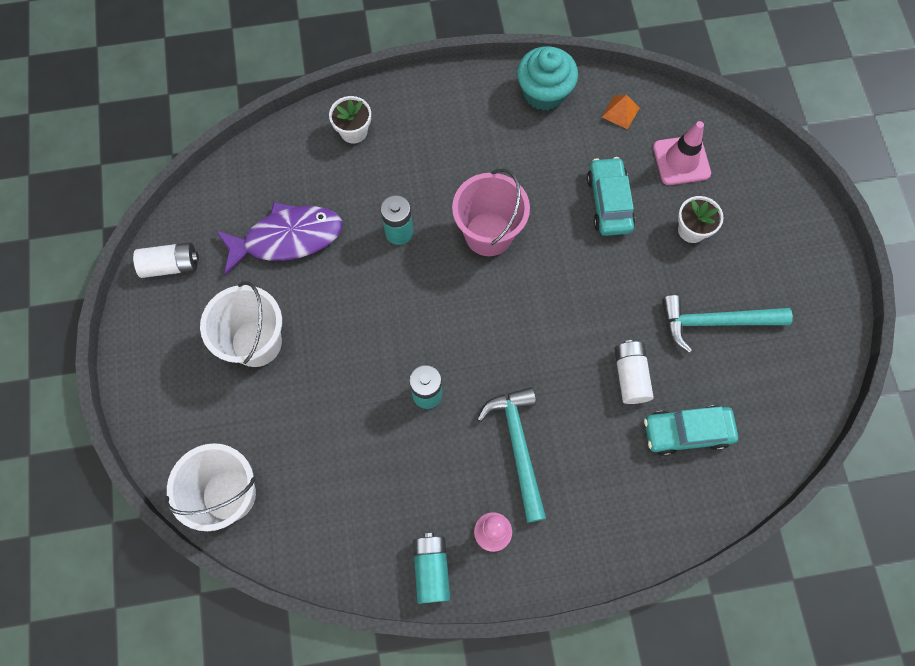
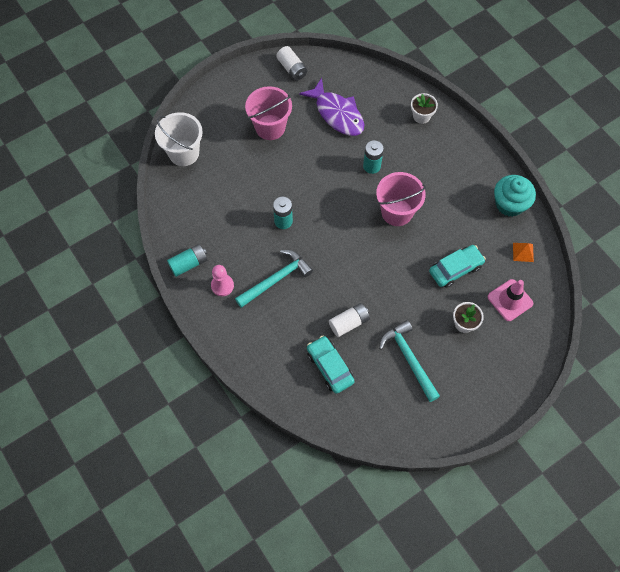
camera: 65 degrees right, 5 degrees down
(256, 342) = (270, 127): white bucket -> pink bucket

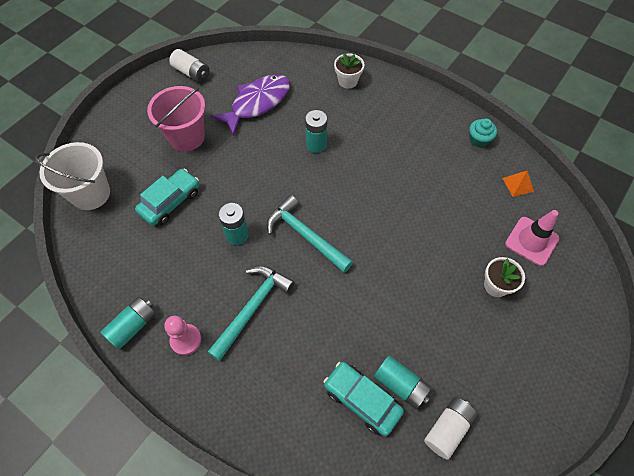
camera: 20 degrees left, 5 degrees down
(337, 114) = (257, 103): purple fish -> purple fish turned 75 degrees counterclockwise
(349, 323) = (362, 332): white battery -> white battery (448, 429)
(361, 367) = (401, 385): none -> turquoise battery
(397, 212) = (364, 184): pink bucket -> none
(409, 359) = (453, 352): turquoise hammer -> turquoise hammer (305, 235)
(455, 269) = (456, 226): turquoise car -> turquoise car (170, 202)
(510, 204) = (479, 140): turquoise cupcake -> turquoise cupcake, size x0.58

